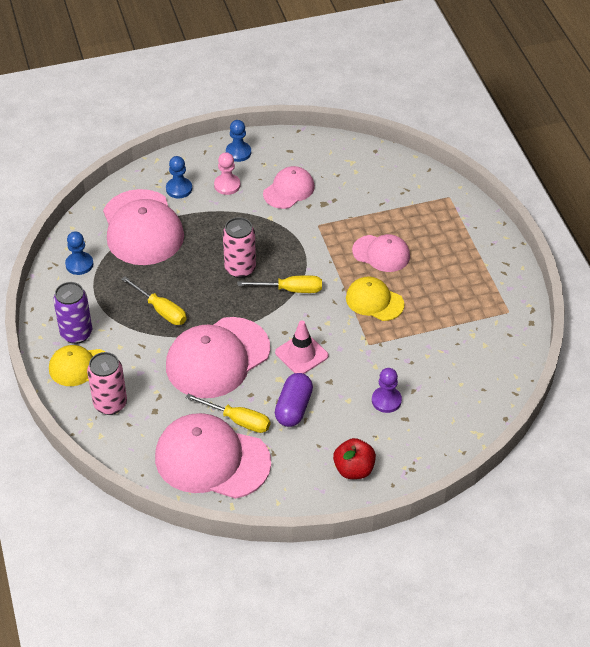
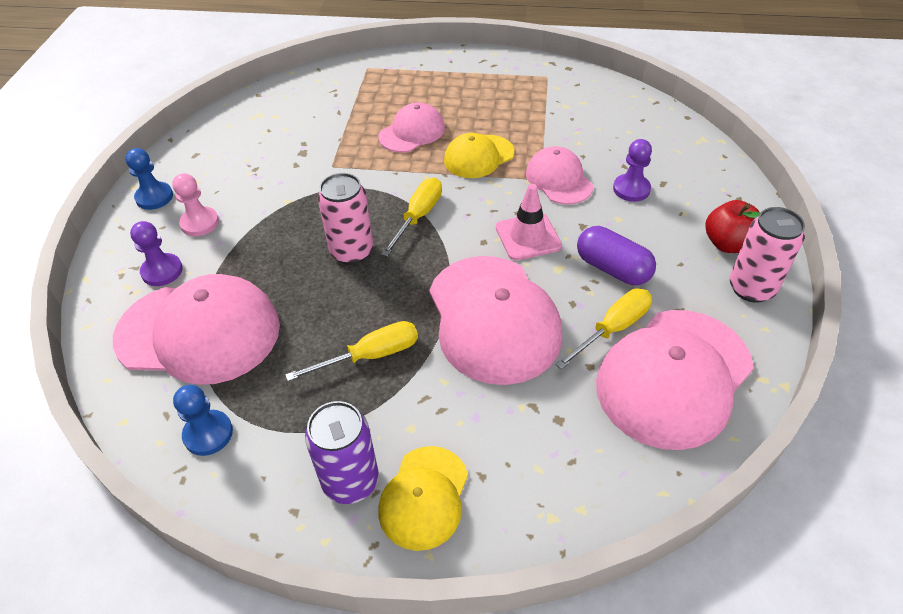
camera: 65 degrees left, 0 degrees up
(110, 404) = (521, 475): pink can -> pink can (751, 288)
(179, 189) = (162, 271): blue pawn -> purple pawn
(289, 190) = (257, 173): pink cap -> pink cap (559, 179)

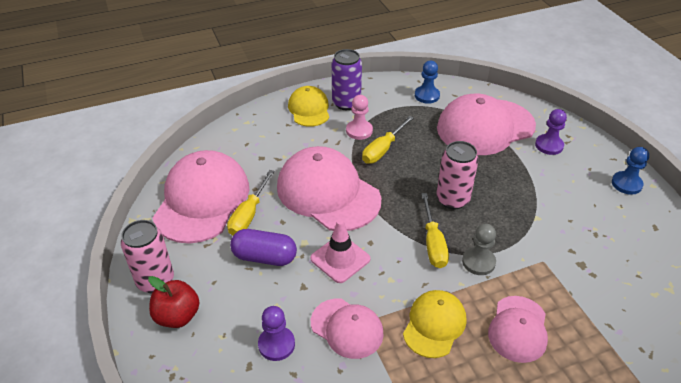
camera: 150 degrees right, 5 degrees down
(199, 223) = (571, 179): pink pawn -> pink pawn (359, 131)
(391, 185) = (478, 262): none -> grey pawn

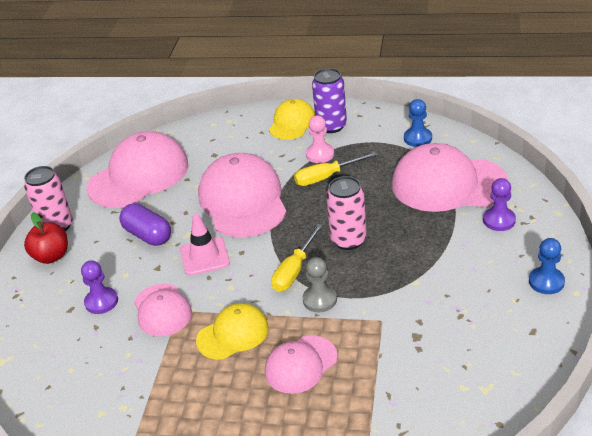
camera: 35 degrees right, 5 degrees down
(249, 214) = (164, 198): yellow screwdriver -> none

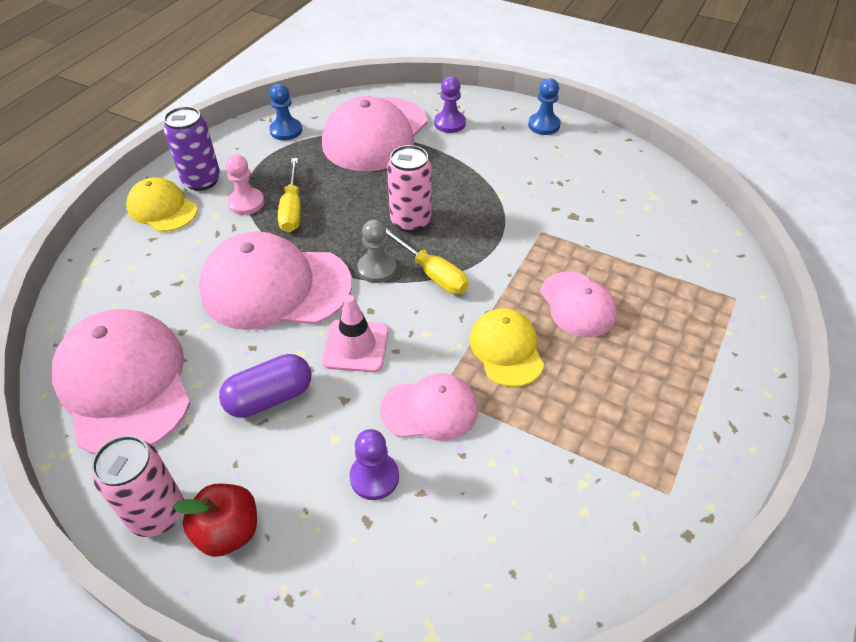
camera: 75 degrees left, 10 degrees up
(319, 300) = (489, 266): grey pawn -> grey pawn (377, 269)

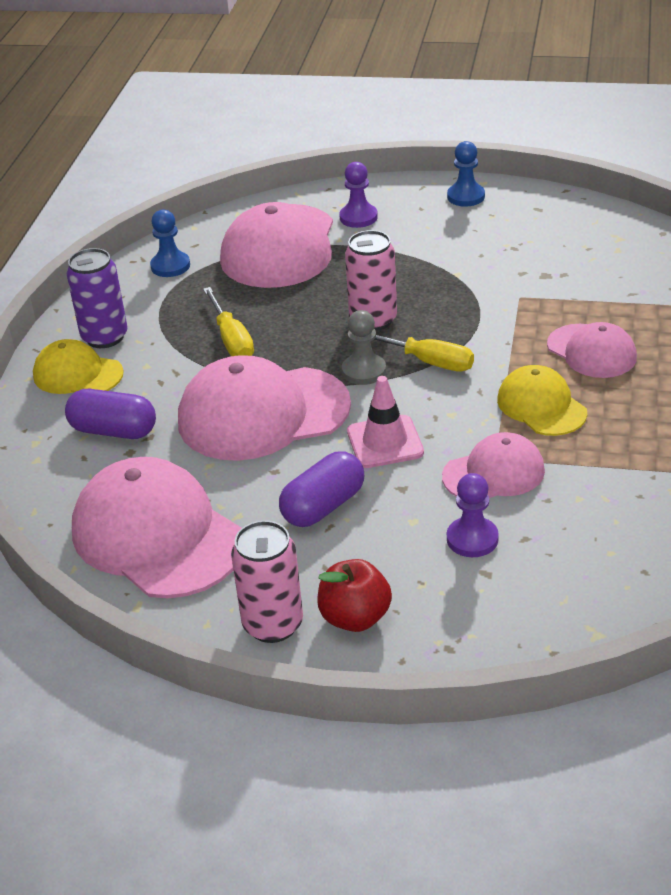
camera: 15 degrees left, 10 degrees down
(155, 269) = (113, 431): none -> purple capsule
(246, 203) = (174, 346): pink pawn -> none

